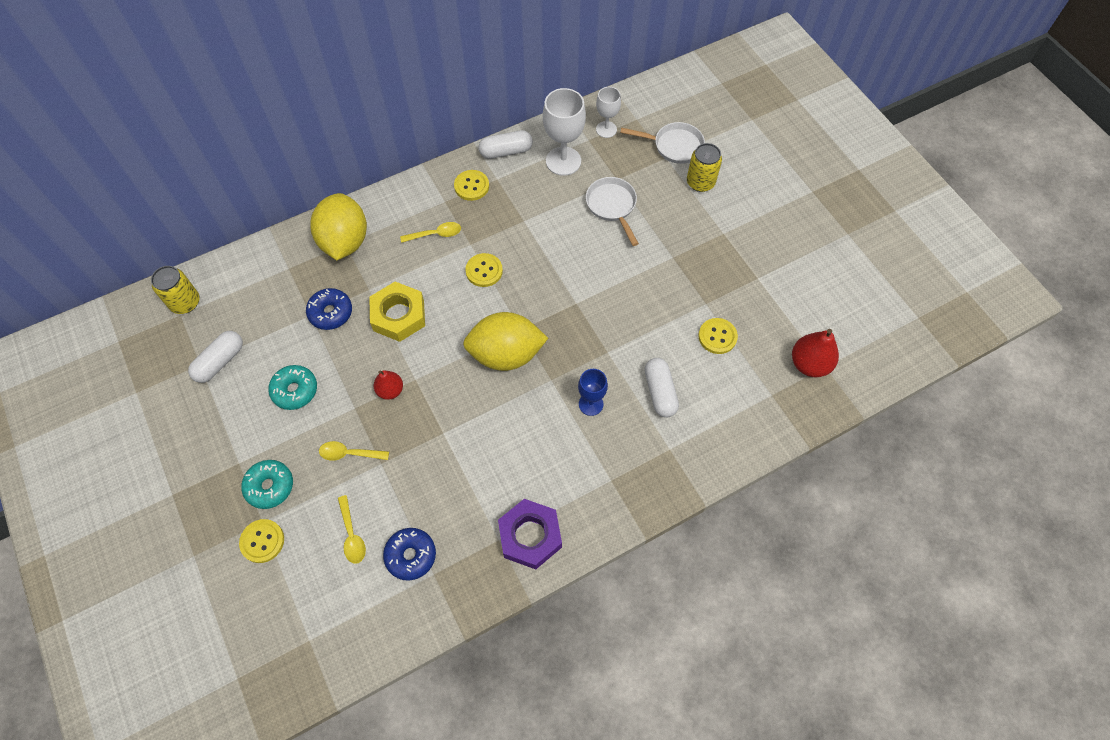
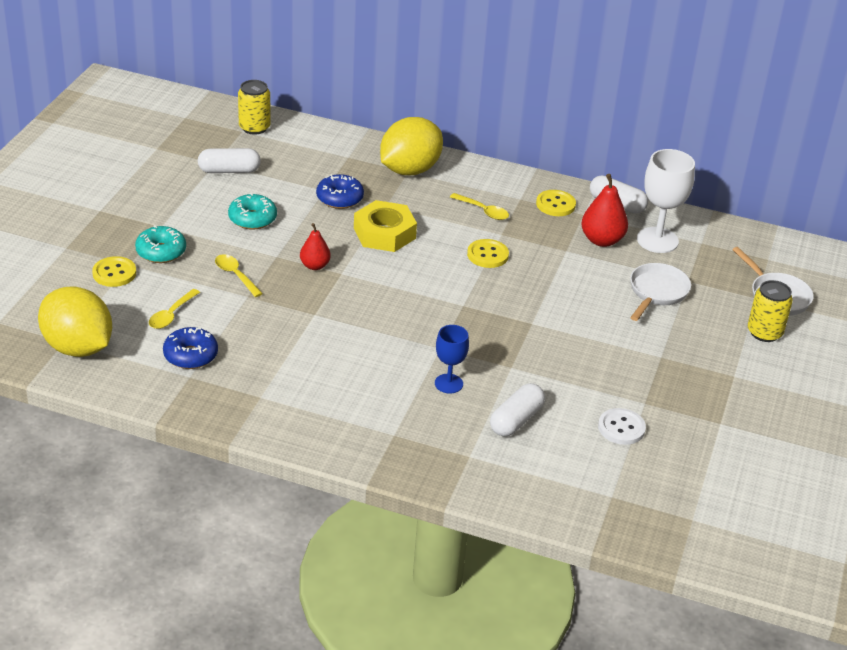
camera: 45 degrees right, 25 degrees down
(506, 354) = (429, 309): yellow lemon -> yellow lemon (78, 347)
(530, 536) = (285, 413): purple nut -> none
(606, 129) = (728, 247): white goblet -> none
(717, 336) = (621, 428): yellow button -> white button
(809, 364) = (679, 506): red pear -> red pear (602, 240)

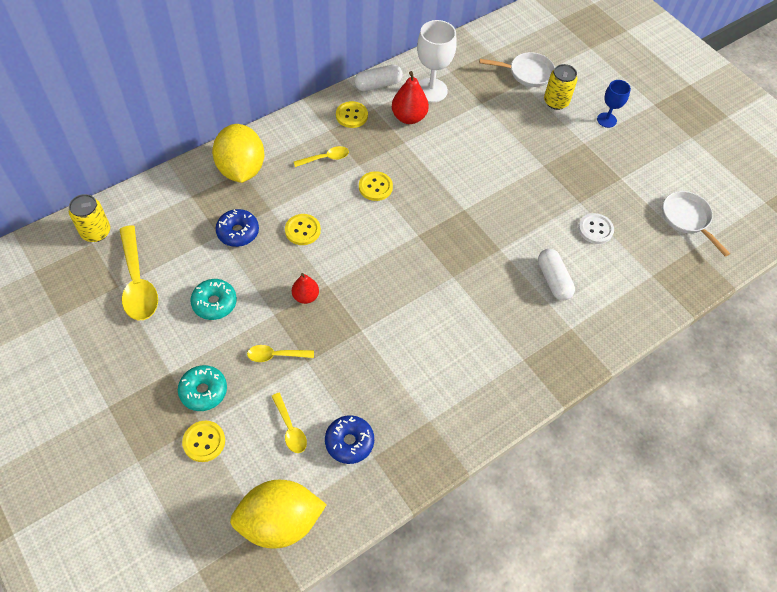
camera: 55 degrees left, 20 degrees up
(229, 170) = (138, 282): white capsule -> yellow spoon
(384, 233) = (302, 230): yellow nut -> yellow button
(448, 383) = (493, 295): blue goblet -> blue goblet (606, 120)
(657, 292) = (482, 126): white pan -> white pan (687, 219)

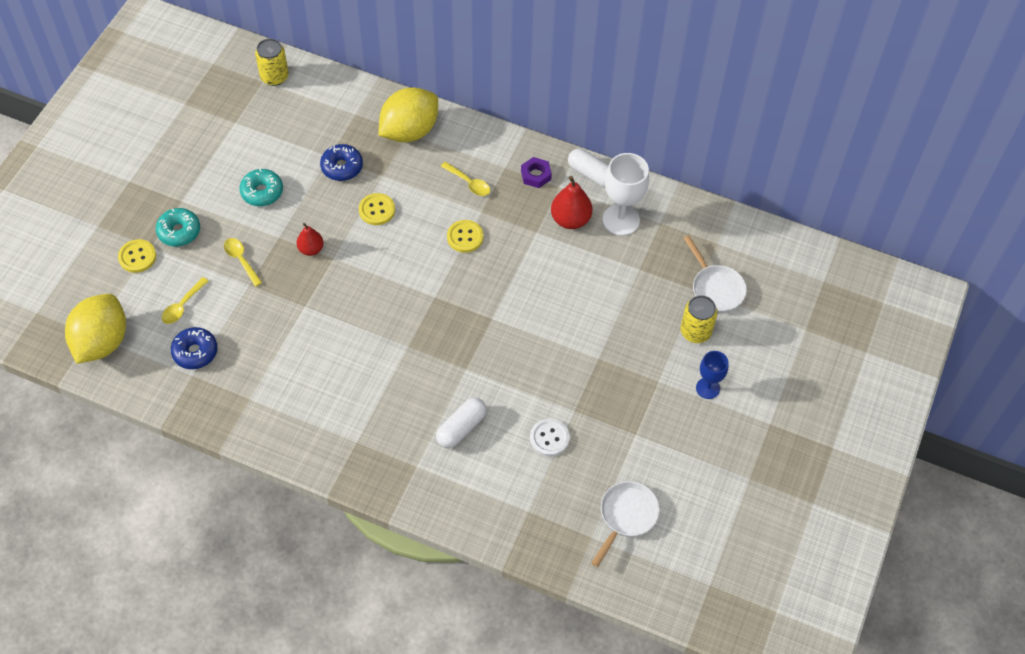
camera: 60 degrees right, 0 degrees up
(138, 282) = (247, 132): yellow spoon -> none
(280, 522) = (102, 342): yellow lemon -> yellow lemon turned 60 degrees clockwise
(351, 115) = (536, 175): yellow button -> purple nut

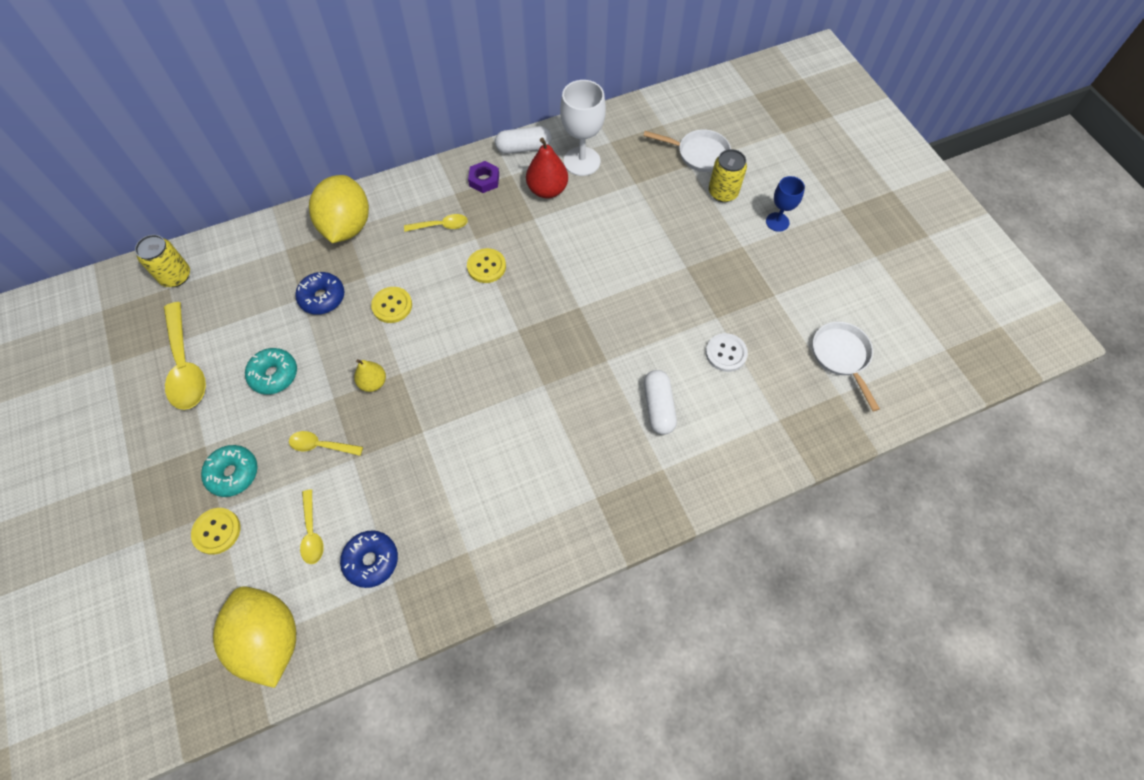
camera: 45 degrees left, 5 degrees up
(221, 141) = (185, 366): none -> yellow spoon
(311, 249) = (373, 382): red pear -> yellow pear

